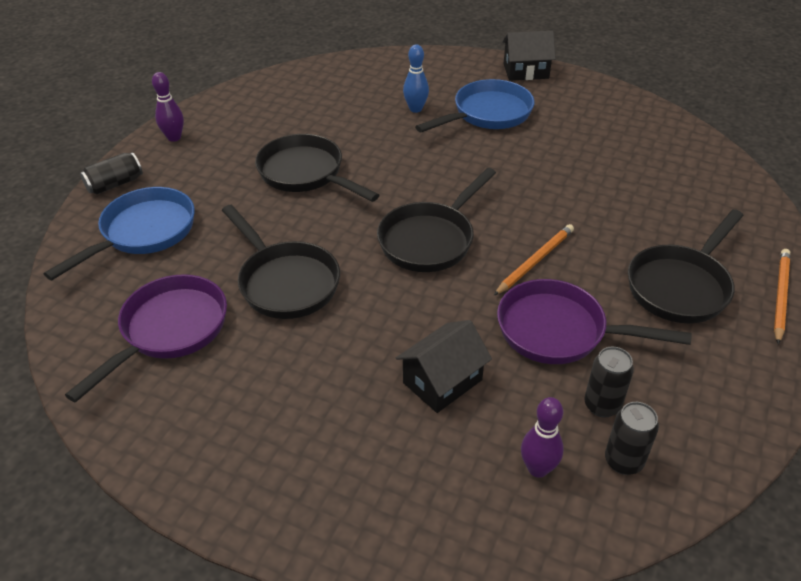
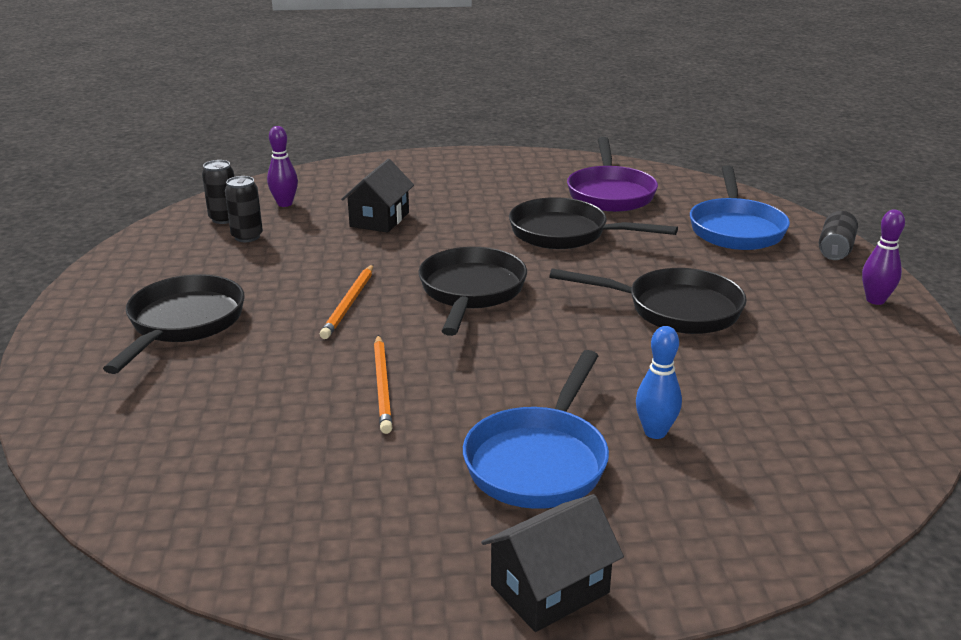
camera: 150 degrees right, 15 degrees down
(559, 331) = (299, 264): purple pan -> none
(780, 296) = (68, 343): orange pencil -> orange pencil (382, 386)

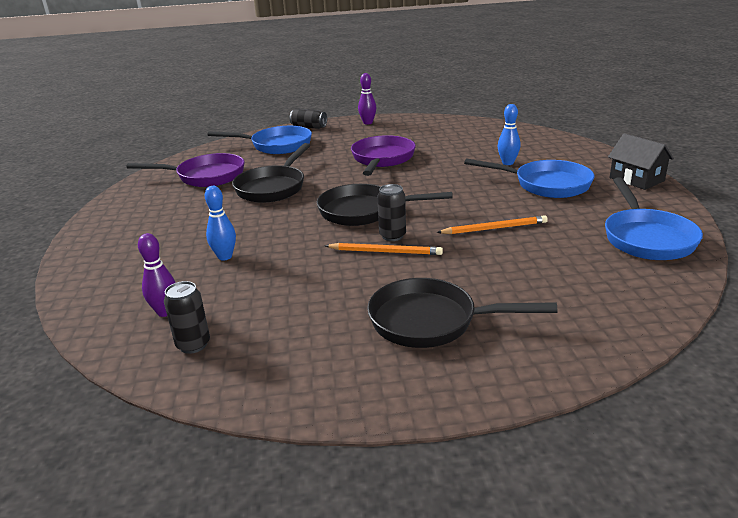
camera: 90 degrees left, 0 degrees up
(247, 237) = (247, 321): black can -> black can (392, 236)
(290, 527) = (646, 238): none -> blue pan
(379, 219) = (225, 257): black house -> blue bowling pin
(674, 309) = (382, 159): black pan -> purple pan

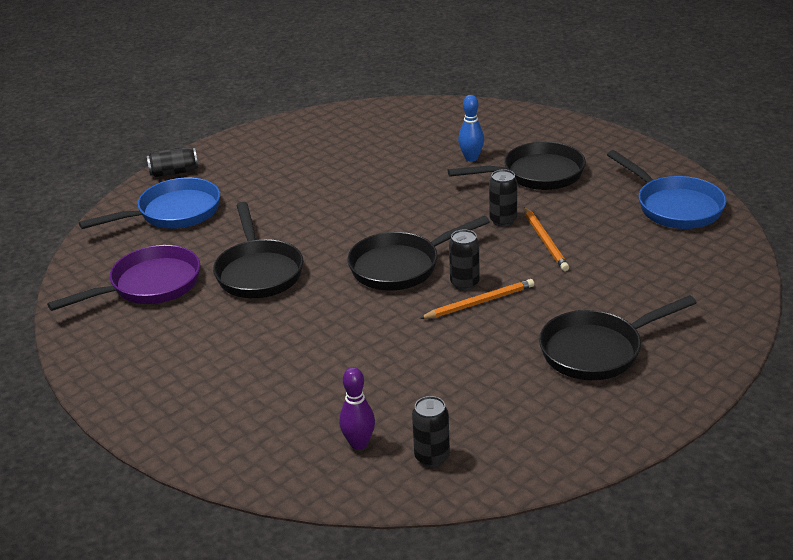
camera: 35 degrees left, 5 degrees up
(225, 257) = (330, 369): blue bowling pin -> none
(368, 123) = (243, 144): purple bowling pin -> none
(382, 159) = (333, 194): purple pan -> none
(479, 205) = (503, 220): none -> black can
(494, 228) = (545, 241): orange pencil -> orange pencil turned 120 degrees clockwise
(546, 185) = (536, 174): blue pan -> black pan
(636, 179) = (608, 142): black house -> none

